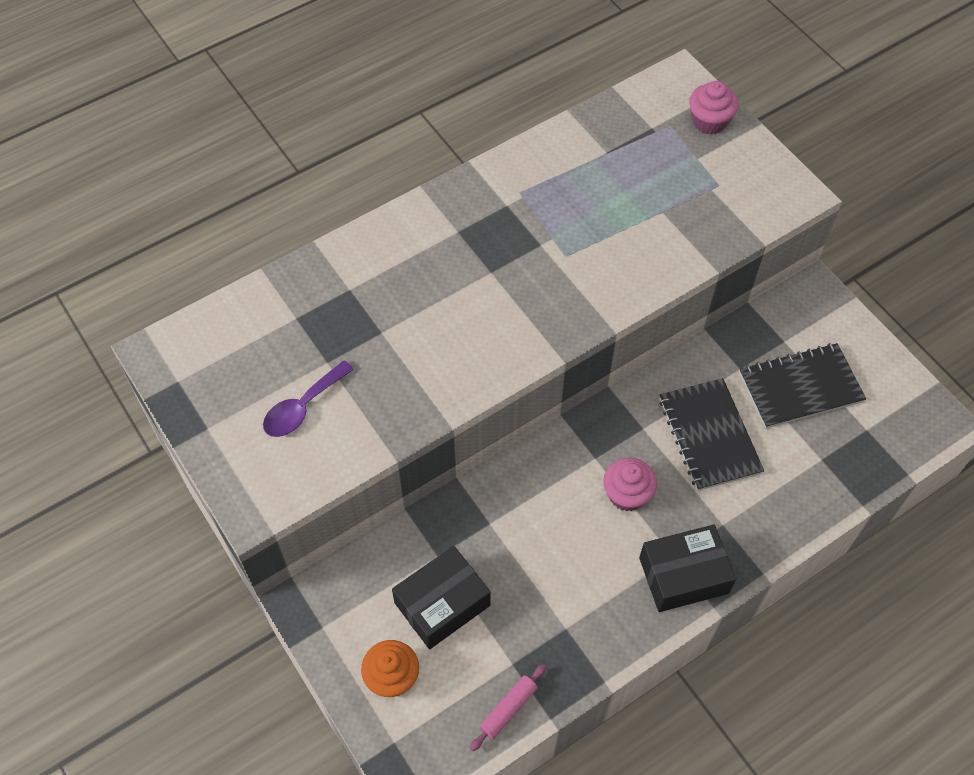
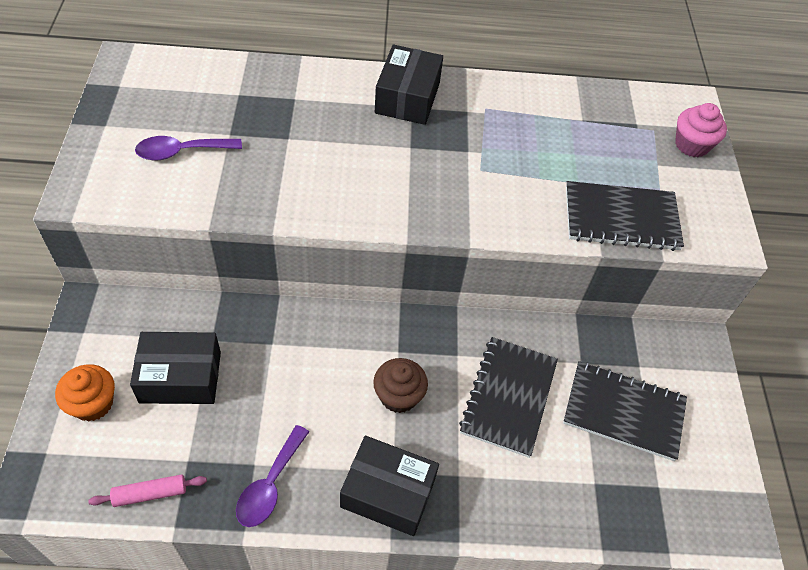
camera: 30 degrees right, 5 degrees down
(446, 224) = (407, 97): none -> black box
(592, 634) = (270, 485): none -> purple spoon
(627, 494) = (398, 396): pink cupcake -> brown cupcake
(707, 228) = (621, 218): none -> black notebook

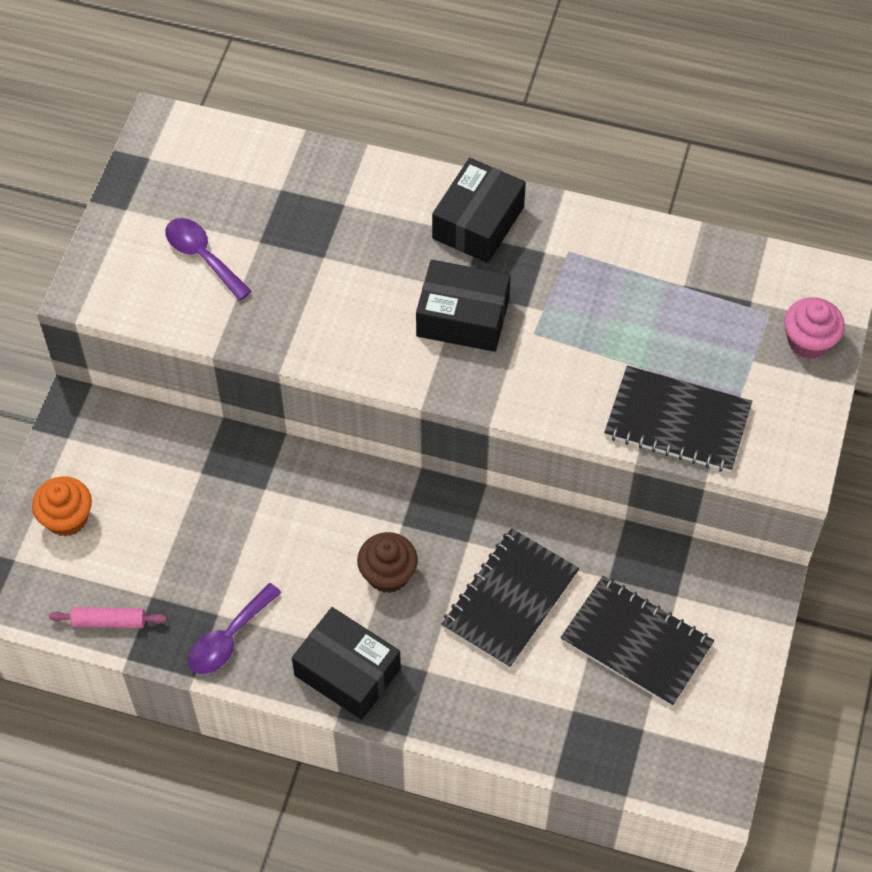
camera: 20 degrees right, 5 degrees up
(180, 377) = (160, 507): black box -> black box (463, 317)
(181, 152) = (202, 256): purple spoon -> purple spoon turned 45 degrees clockwise

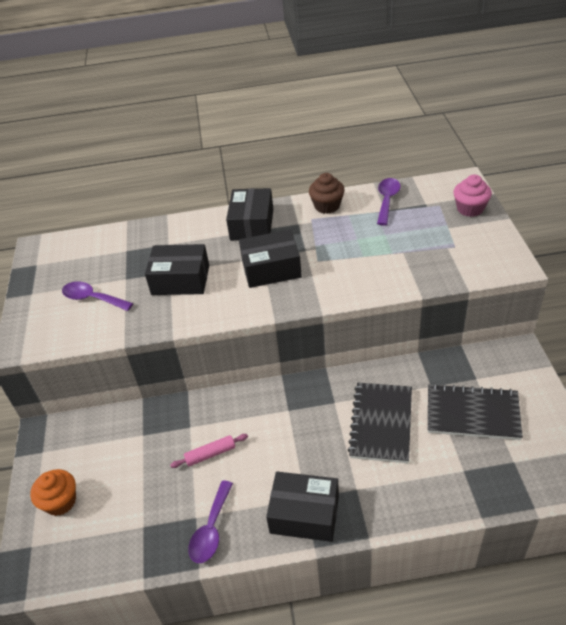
camera: 20 degrees left, 15 degrees down
(109, 621) = (119, 557): pink rolling pin -> pink rolling pin (210, 454)
(331, 279) = (180, 280): none -> black box
(388, 574) = (296, 442): brown cupcake -> brown cupcake (327, 206)
(677, 421) = (430, 269): black notebook -> none
(699, 268) = (387, 200): none -> purple spoon

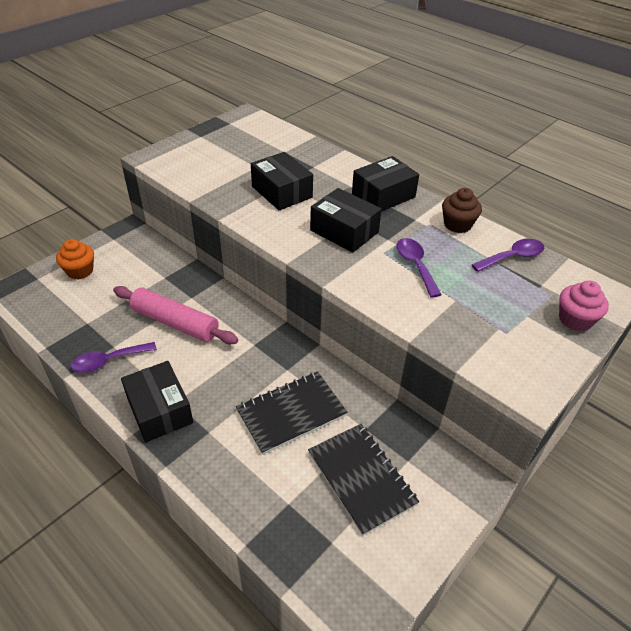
camera: 45 degrees right, 0 degrees up
(92, 298) = (221, 163): purple spoon -> purple spoon (415, 265)
(210, 454) = (175, 323): pink rolling pin -> pink rolling pin, size x1.98

